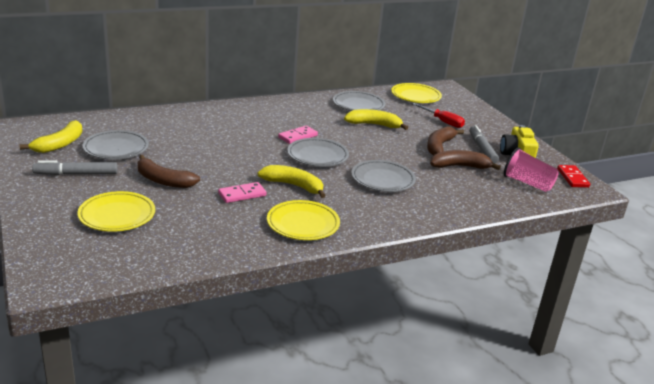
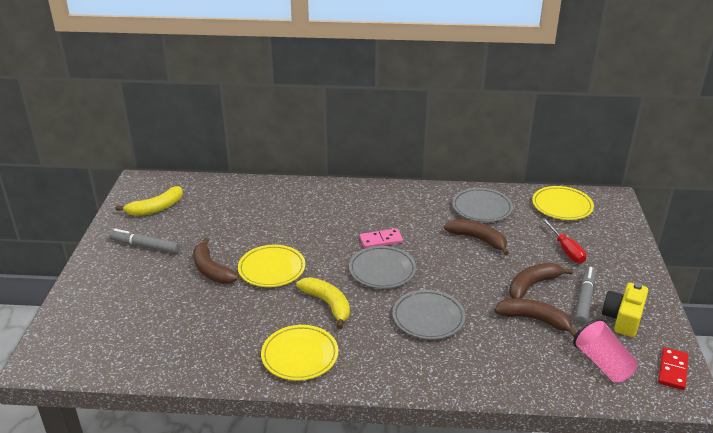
camera: 30 degrees right, 5 degrees up
(116, 148) = (198, 223): grey plate -> none
(117, 215) = (144, 302): yellow plate -> yellow plate (272, 269)
(242, 194) = (269, 304): pink domino -> none
(374, 125) = (478, 239): yellow banana -> brown banana

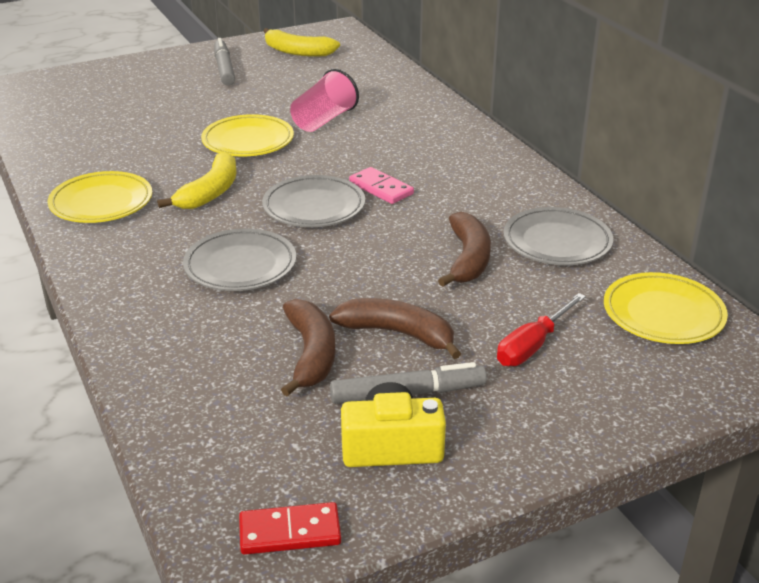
camera: 60 degrees right, 0 degrees up
(211, 270) = (214, 111): brown banana -> none
(603, 363) = (251, 446): pink cup -> pink cup (324, 120)

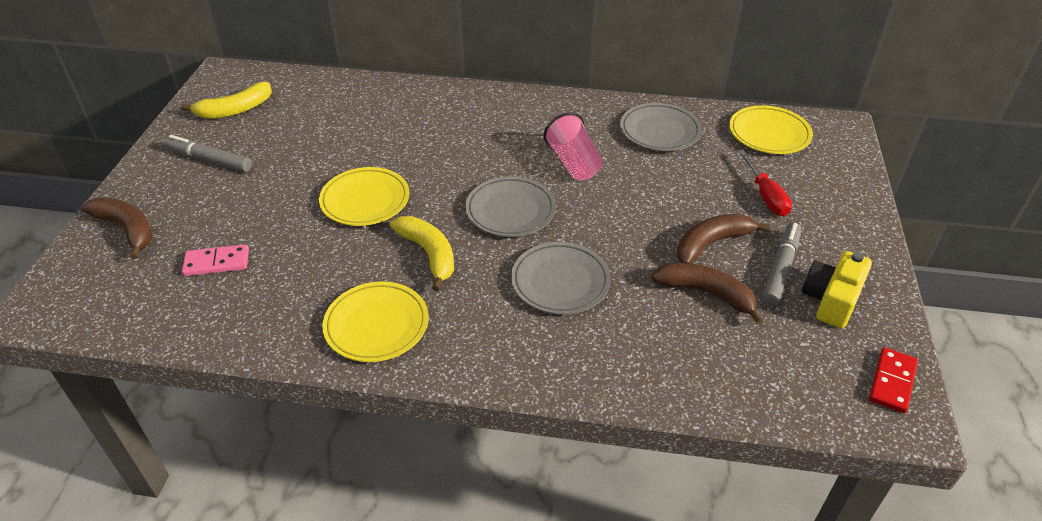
camera: 55 degrees left, 10 degrees up
(324, 120) = (378, 149): pink cup -> pink cup (573, 163)
(381, 188) = (517, 168): pink domino -> pink domino (217, 262)
(468, 259) = (647, 174): brown banana -> brown banana (127, 229)

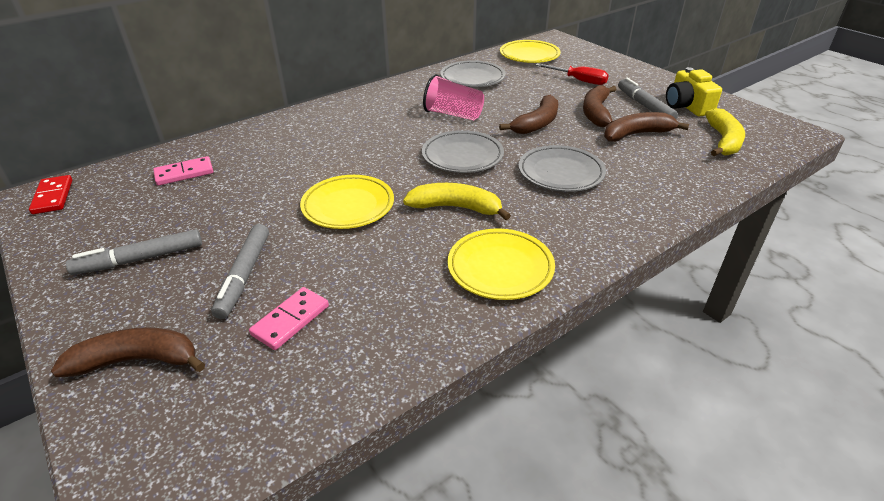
camera: 45 degrees left, 5 degrees down
(235, 110) = (102, 213): yellow banana -> yellow banana (723, 141)
(238, 212) = (244, 275): none -> grey marker
(314, 104) = (184, 173): none -> pink domino
(630, 219) = (537, 123): none -> brown banana
(892, 382) = (767, 122): red domino -> red domino (53, 197)

